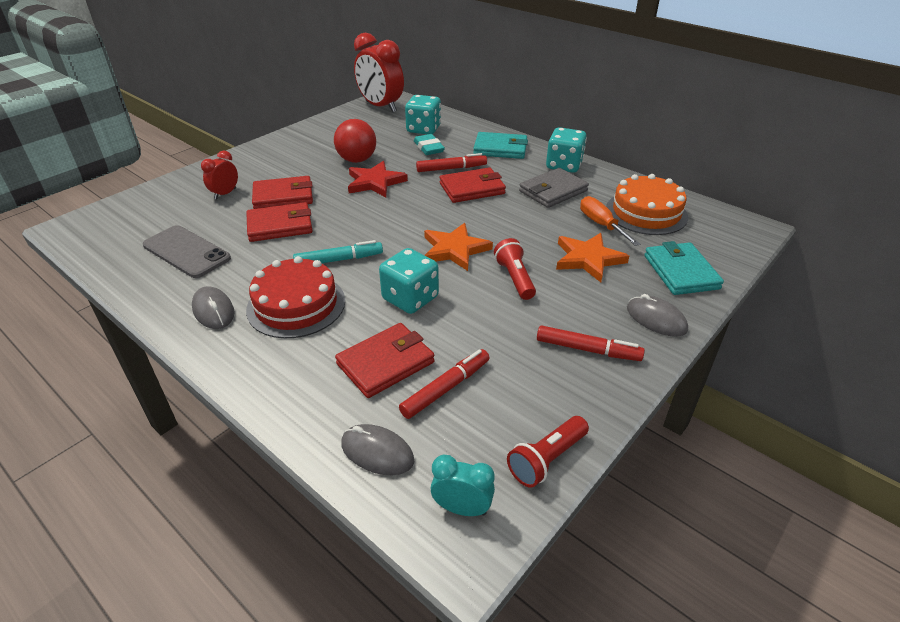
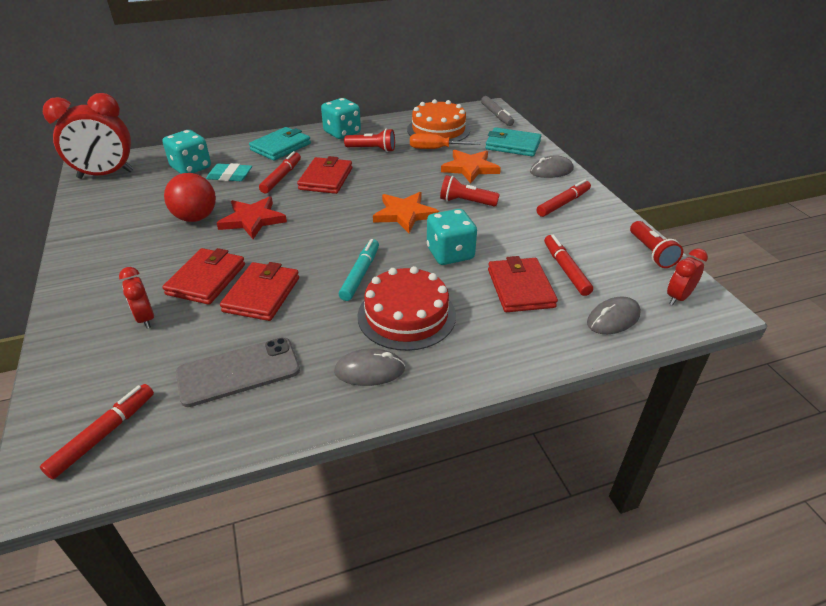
camera: 60 degrees left, 0 degrees up
(109, 229) = (104, 434): none -> red marker
(462, 508) = (678, 297): turquoise clock -> red clock
(553, 191) = (372, 149): grey wallet -> red flashlight
(740, 238) = (496, 115): none -> grey marker

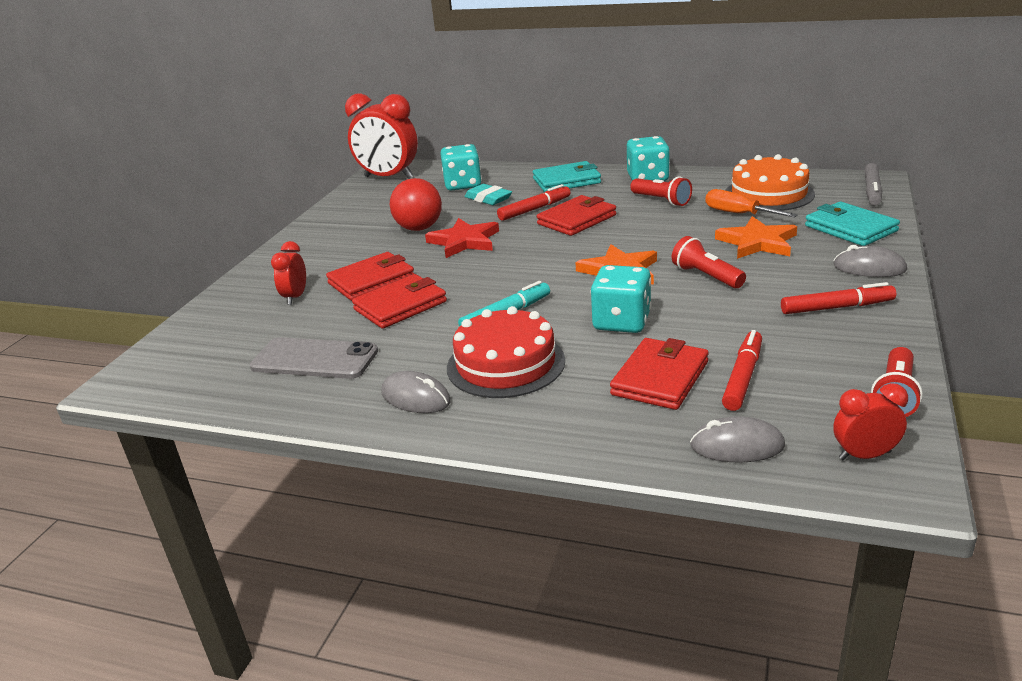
camera: 40 degrees right, 10 degrees down
(104, 434) = (183, 368): red marker -> none

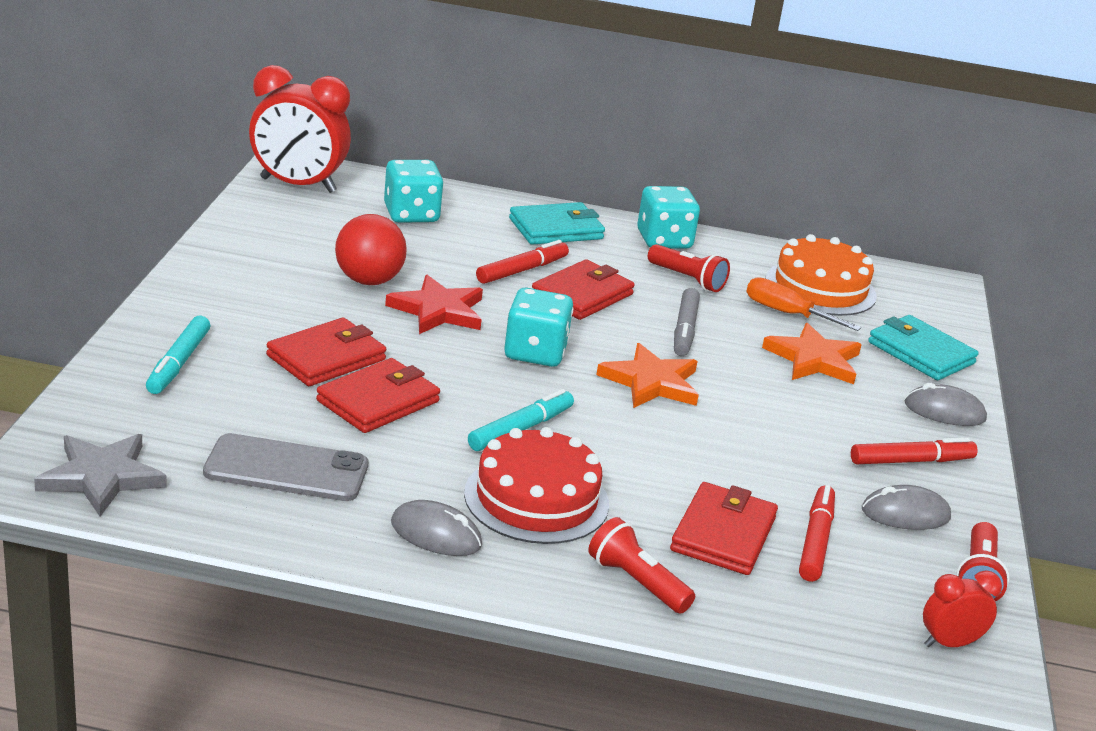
camera: 15 degrees left, 0 degrees up
(176, 377) = (102, 477): none -> grey star
(263, 295) = (178, 363): none -> turquoise marker
(295, 297) = (226, 372): red clock -> none
(488, 198) = (453, 243): turquoise eraser -> none
(622, 322) = (666, 455): turquoise dice -> turquoise dice (535, 352)
(706, 276) = (758, 401): red flashlight -> red flashlight (636, 582)
(737, 446) = (818, 623): grey mouse -> grey mouse (905, 514)
(872, 190) = (943, 300): grey marker -> grey marker (684, 330)

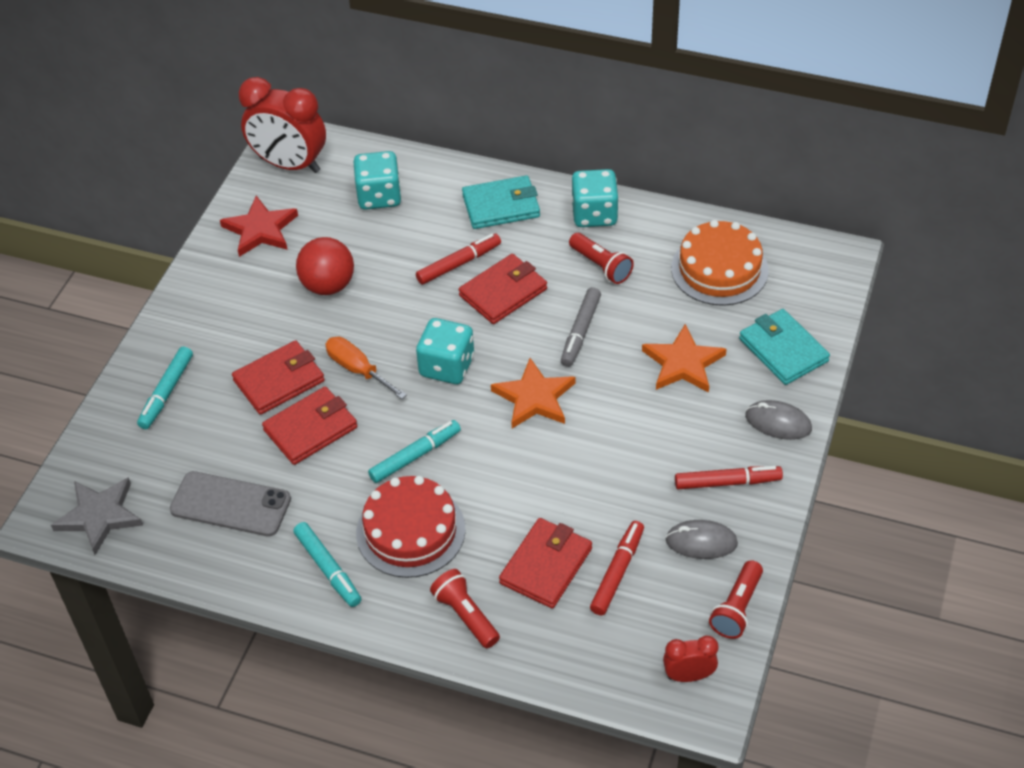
camera: 15 degrees right, 20 degrees up
(436, 534) = (328, 569): grey mouse -> turquoise marker
(438, 310) = (378, 319): red star -> red star (260, 230)
(786, 313) = (677, 305): orange screwdriver -> orange screwdriver (358, 369)

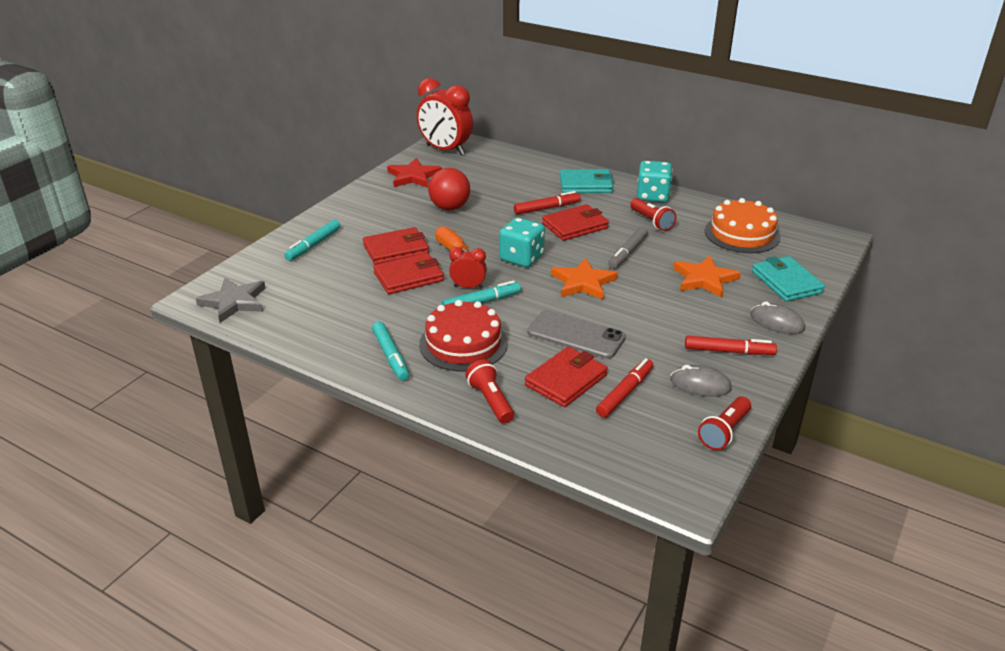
camera: 10 degrees right, 15 degrees down
(230, 504) = (332, 309): grey phone -> grey phone (576, 335)
(379, 196) = (501, 171): turquoise dice -> none
(688, 675) = (673, 471): red clock -> red clock (468, 287)

